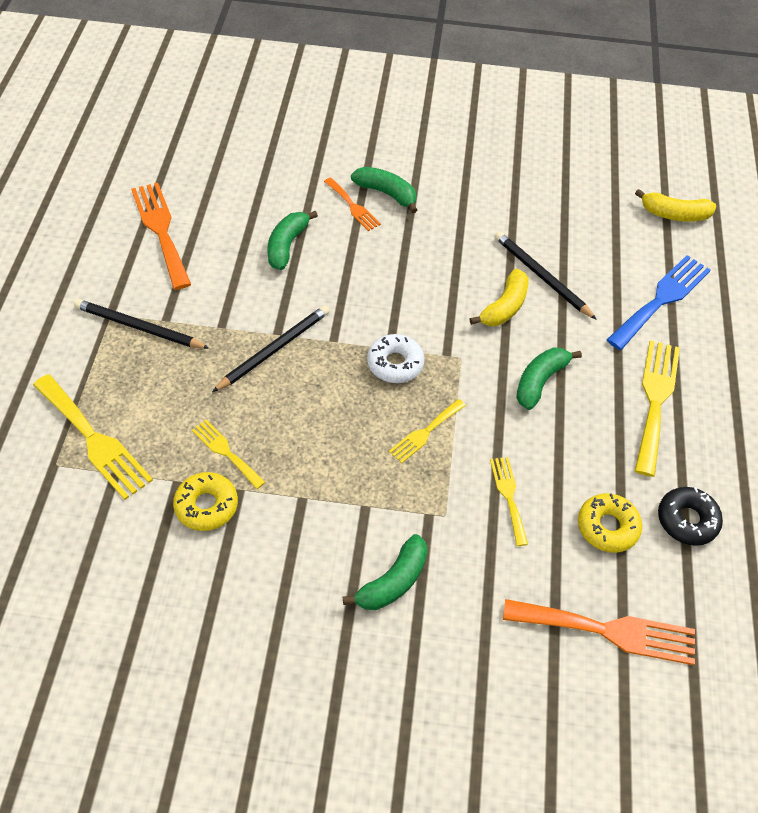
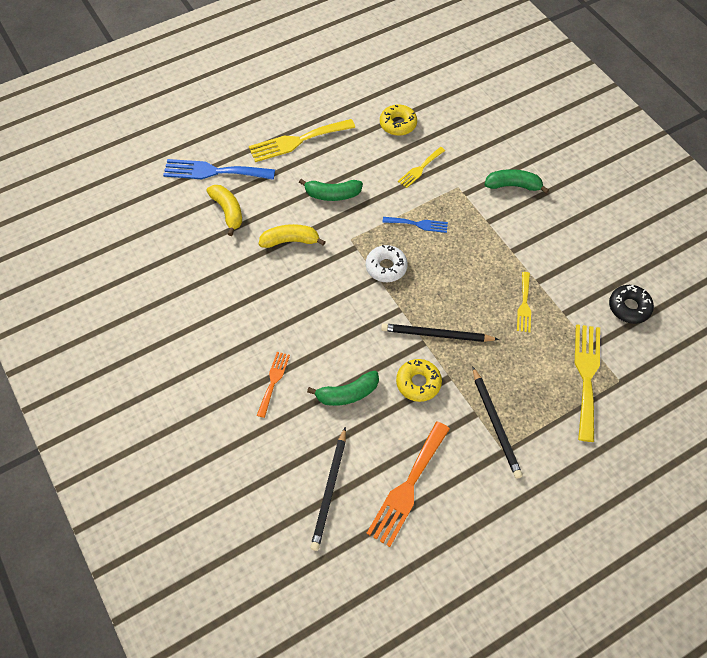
camera: 125 degrees left, 5 degrees up
(206, 506) = (561, 288): yellow donut -> yellow donut (418, 383)
(386, 193) = (241, 369): green banana -> none
(425, 433) = (418, 224): yellow fork -> blue fork
(542, 277) = (246, 236): black pencil -> black pencil (330, 490)
(608, 631) = (452, 100): orange fork -> none
(674, 214) = (125, 198): yellow banana -> yellow banana (228, 211)
(687, 520) = (363, 98): black donut -> black donut (629, 307)

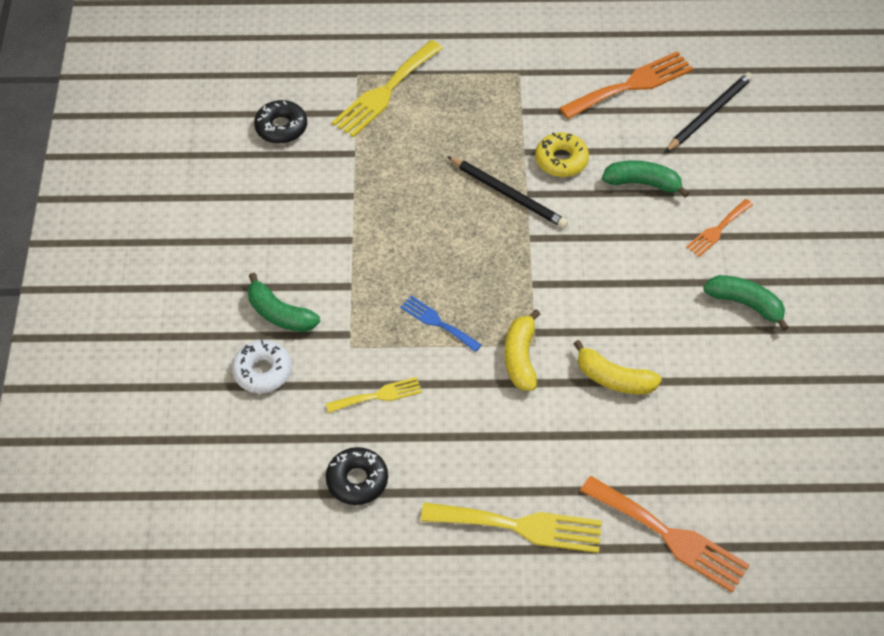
camera: 150 degrees left, 5 degrees down
(213, 171) = (670, 536): blue fork -> orange fork
(228, 211) = (677, 461): yellow banana -> yellow banana (520, 358)
(332, 194) = (521, 416): green banana -> green banana (745, 304)
(386, 267) = (514, 290): white donut -> white donut (262, 371)
(398, 124) = (357, 480): yellow donut -> black donut
(495, 423) = (509, 95): black pencil -> none
(524, 305) = (389, 179): yellow fork -> none

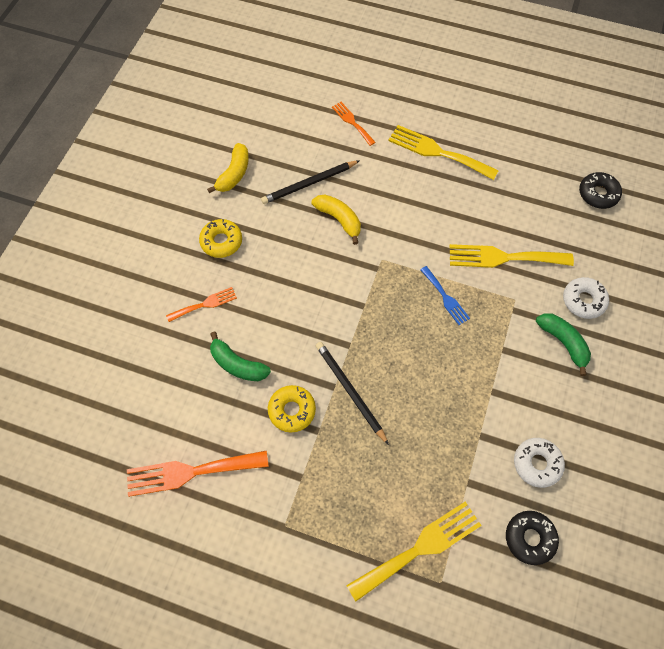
camera: 160 degrees left, 10 degrees up
(286, 187) = (537, 464): none -> white donut
(357, 480) = (531, 207): black donut -> black donut (598, 194)
(378, 395) = (503, 257): yellow fork -> yellow fork, size x1.77
(520, 358) = (395, 253): yellow banana -> yellow banana (234, 174)
(670, 536) = (352, 122): orange fork -> orange fork, size x0.56
(709, 114) = (144, 415): black pencil -> black pencil (309, 183)
(745, 304) = (221, 242): green banana -> yellow donut

